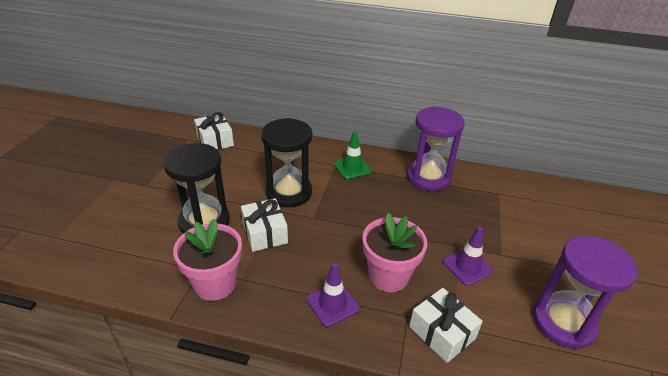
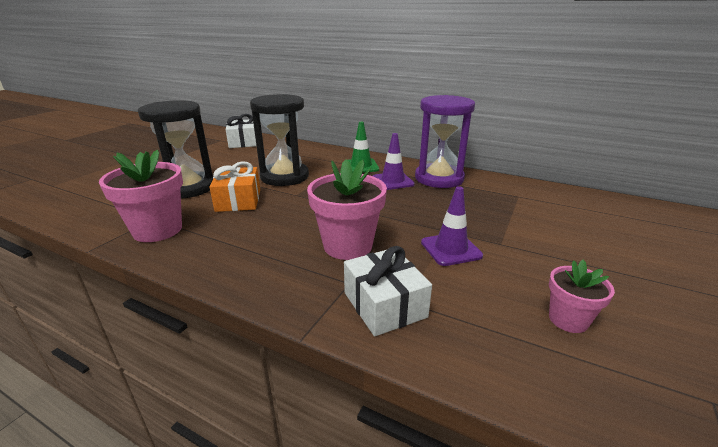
camera: 15 degrees right, 10 degrees down
(265, 233) = (238, 200): white gift -> orange gift
(332, 304) = (266, 260): purple traffic cone -> purple traffic cone (392, 181)
(563, 322) = (568, 319): purple hourglass -> pink flower pot

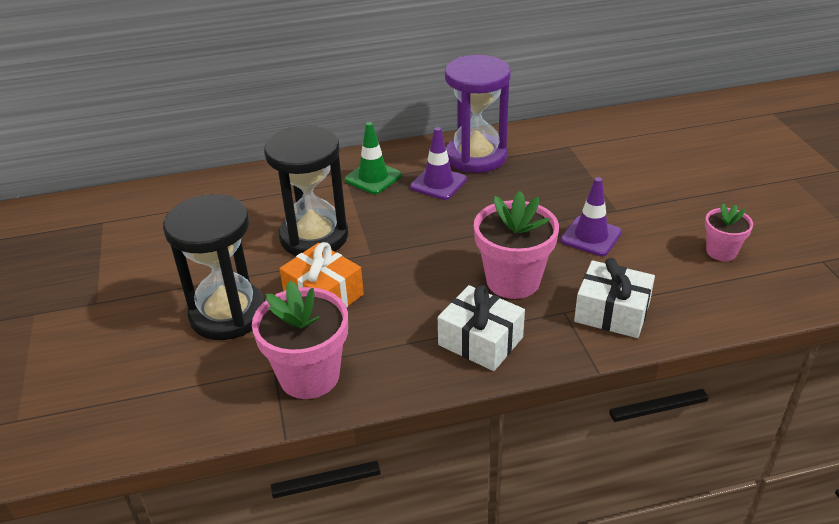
camera: 40 degrees left, 10 degrees up
(243, 142) = (147, 210): white gift -> white gift (480, 341)

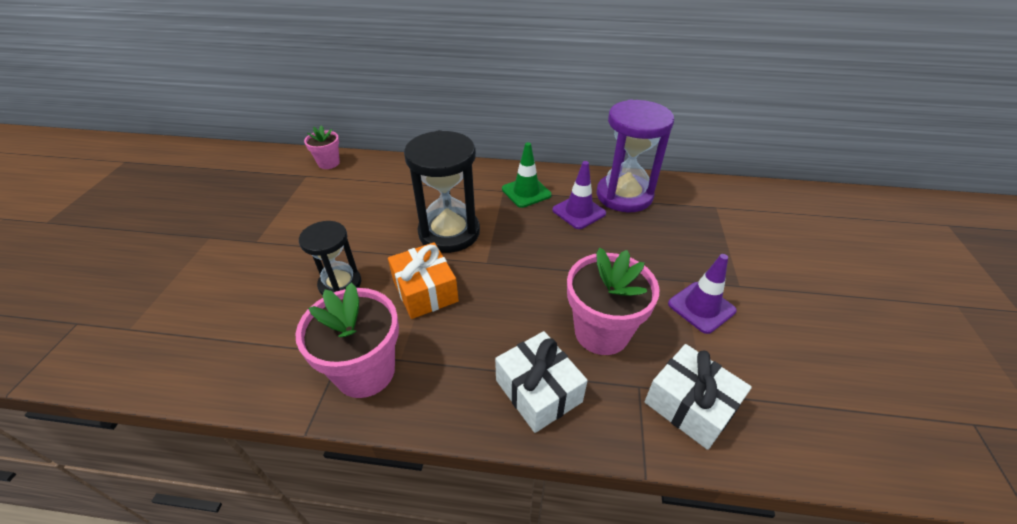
camera: 20 degrees right, 5 degrees up
(228, 314) = (340, 284): black hourglass -> black hourglass, size x0.61
(721, 252) = (843, 370): pink flower pot -> pink flower pot (328, 163)

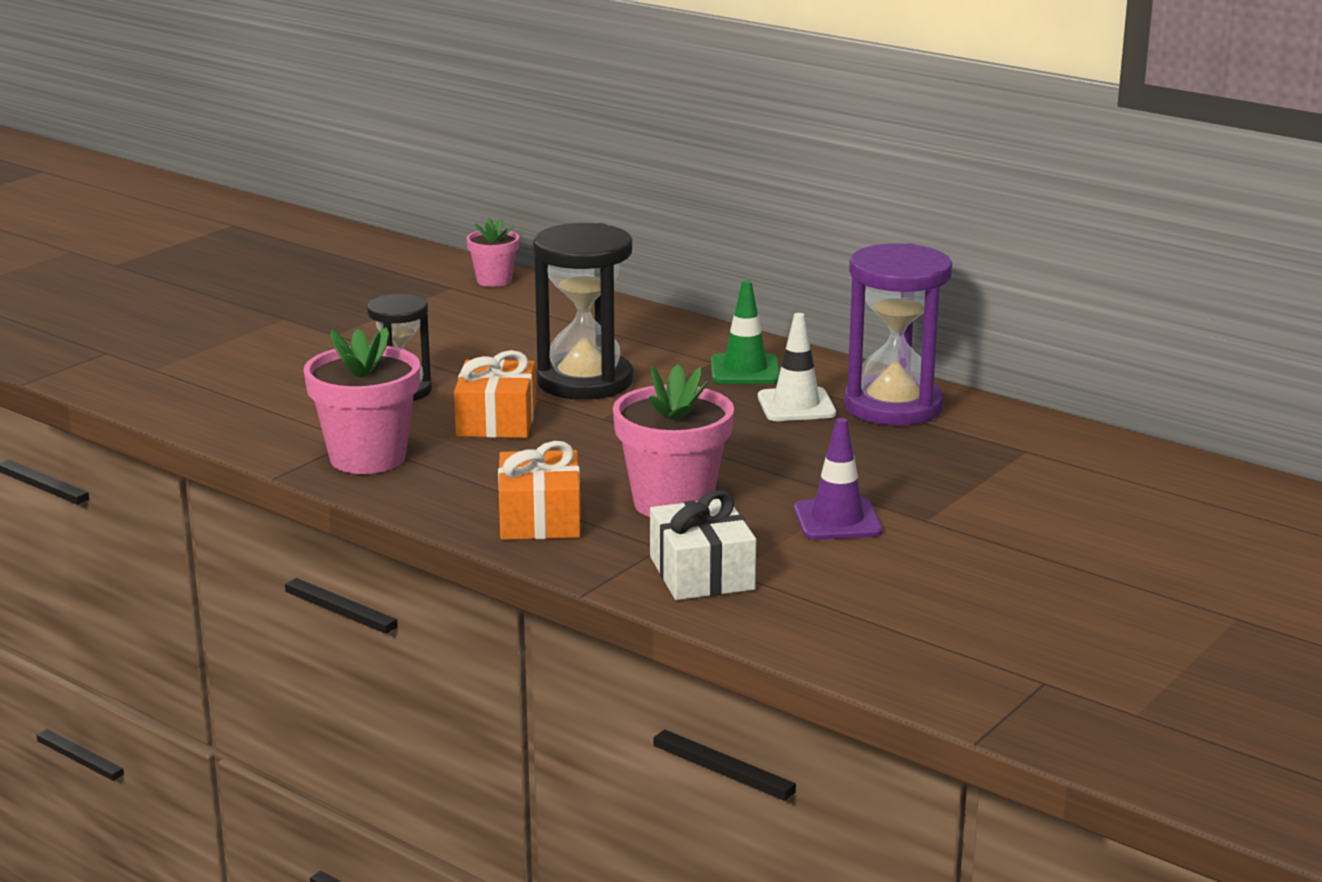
camera: 30 degrees right, 20 degrees down
(538, 391) = (540, 518): white gift -> orange gift
(579, 212) = (796, 405): purple traffic cone -> white traffic cone

